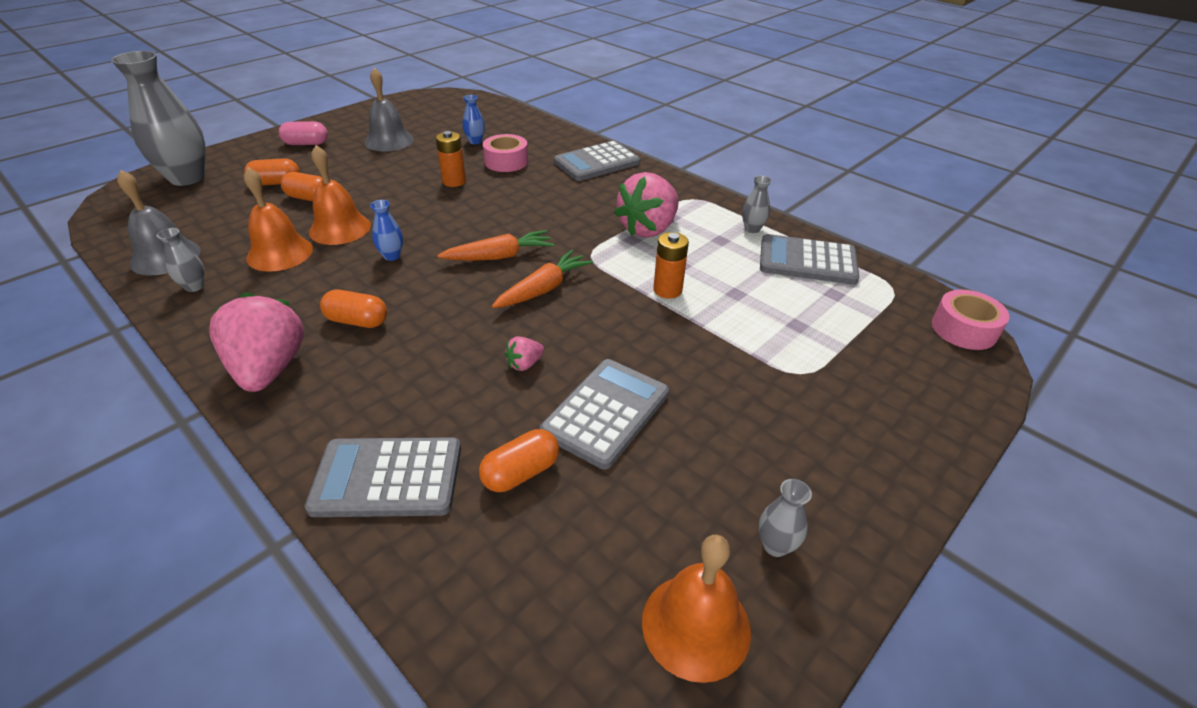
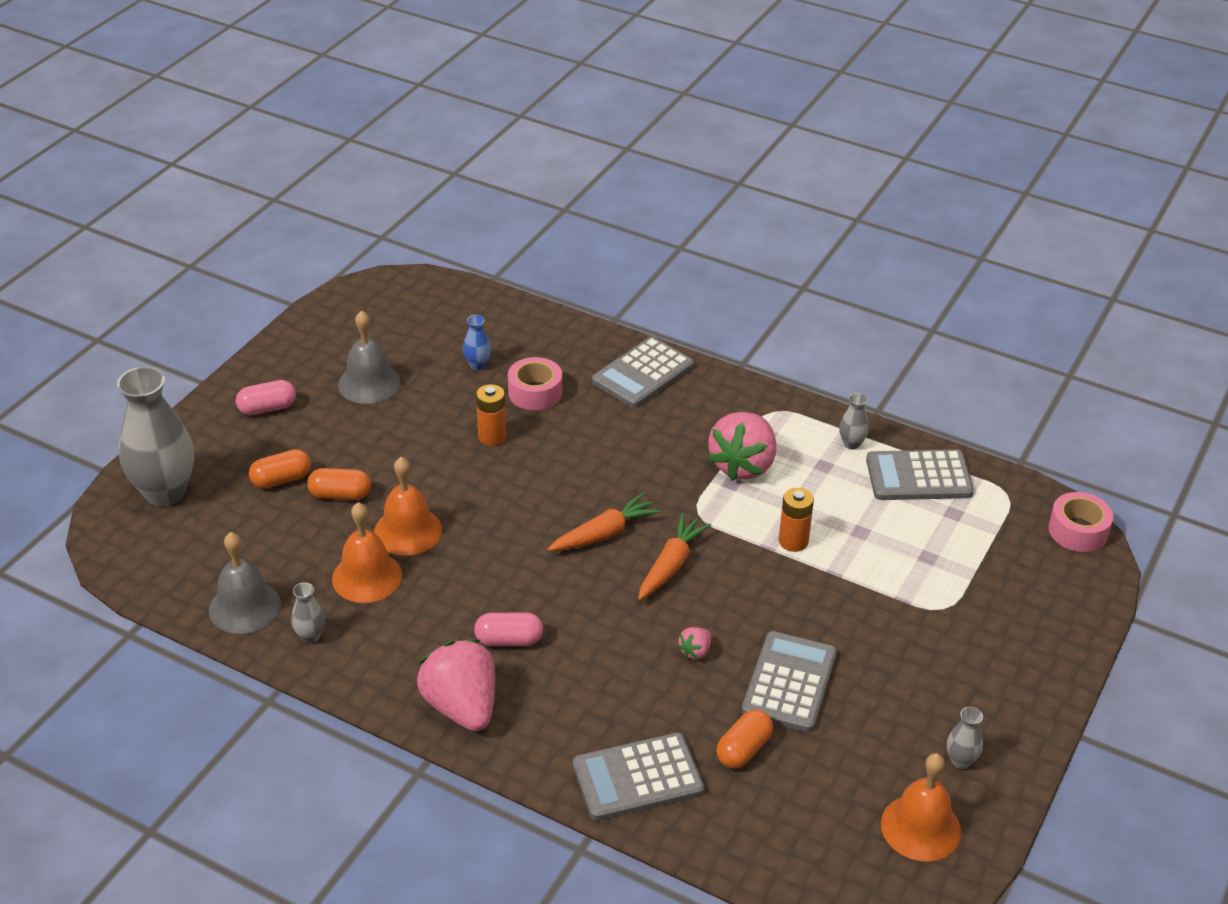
camera: 15 degrees left, 0 degrees up
(357, 321) = (509, 640): orange capsule -> pink capsule
(392, 256) = (490, 556): blue vase -> none

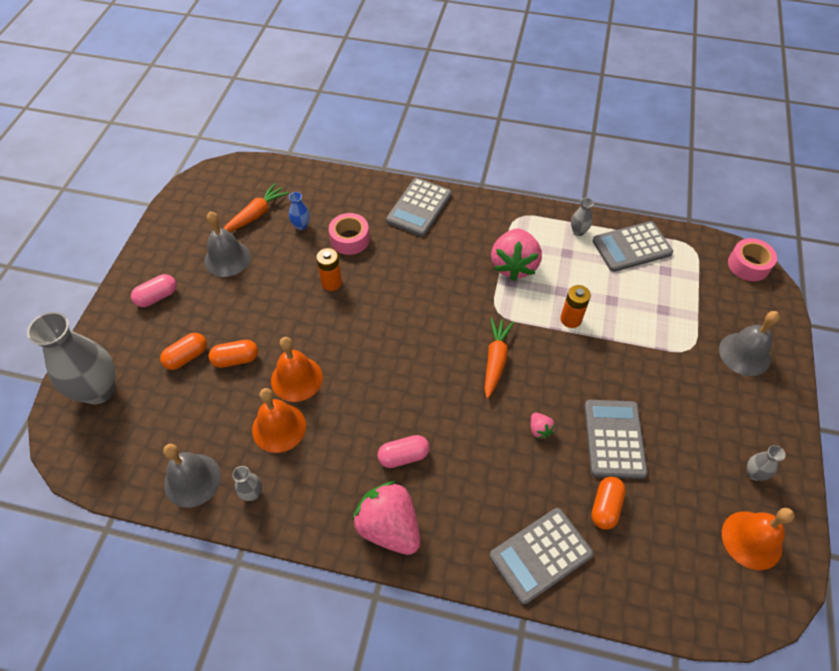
camera: 15 degrees left, 15 degrees up
(604, 534) = (439, 345): orange carrot -> orange carrot (256, 215)
(695, 651) = (539, 430): pink strawberry -> pink strawberry turned 45 degrees counterclockwise
(1017, 630) = (744, 354): none -> grey bell

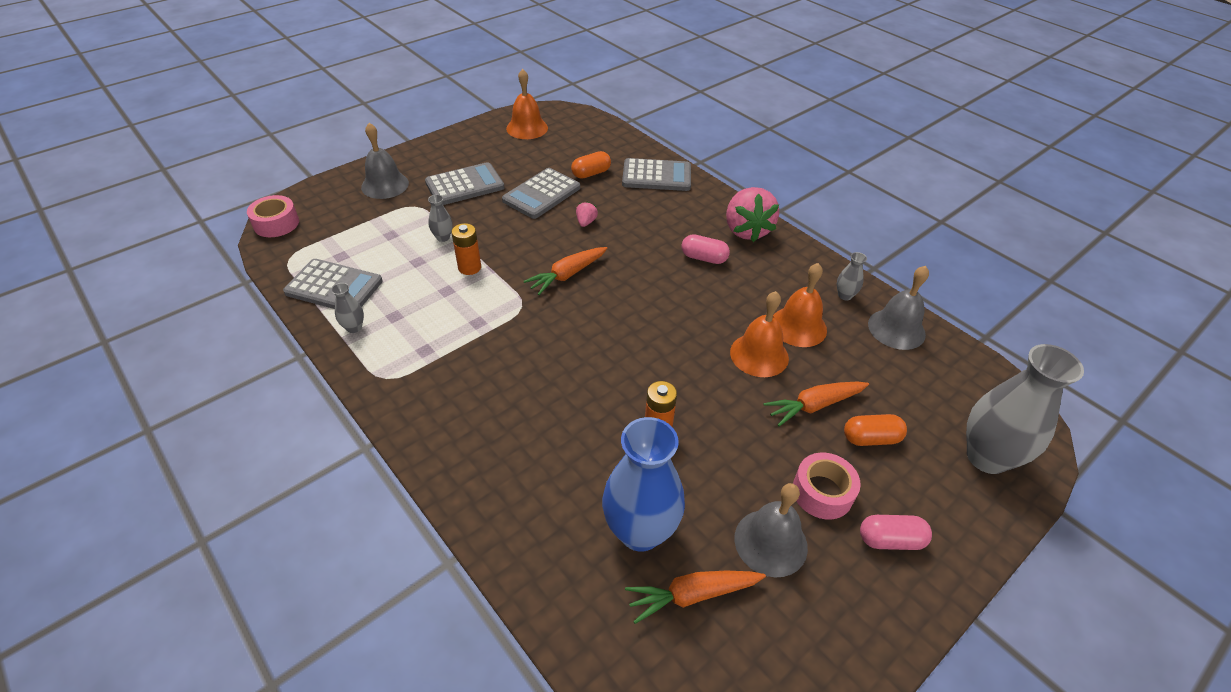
camera: 145 degrees left, 10 degrees down
(236, 359) = (814, 406): orange capsule -> orange carrot
(301, 225) = (640, 531): blue vase -> blue vase, size x2.34
(350, 239) = (594, 470): pink tape -> pink tape (822, 492)
(419, 207) = (473, 460): grey calculator -> grey calculator (465, 185)
(513, 265) = (456, 334): pink strawberry -> none
(754, 473) = (482, 144): grey vase -> grey vase (443, 237)

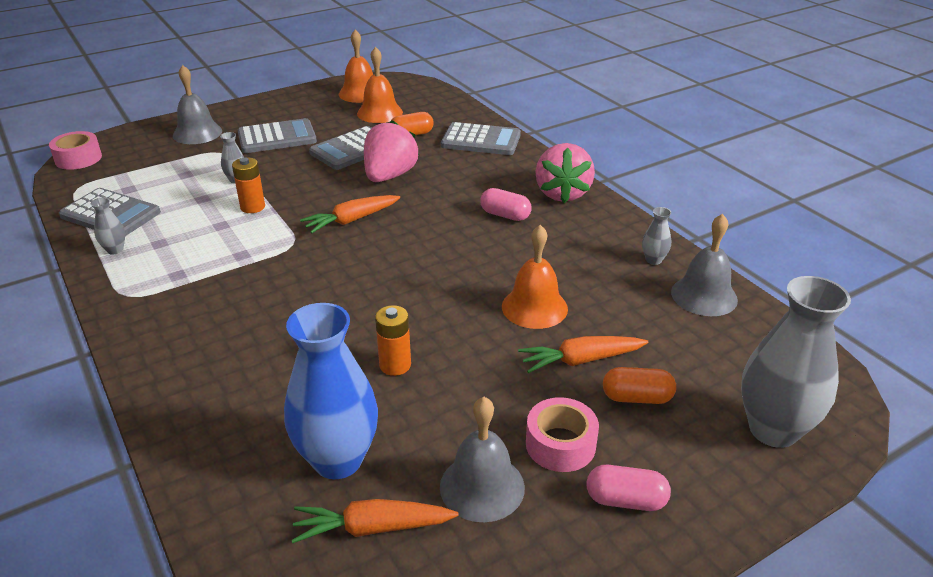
camera: 10 degrees right, 10 degrees down
(586, 222) = (389, 176): pink strawberry -> pink strawberry, size x2.34
(798, 326) = (589, 284): orange bell -> orange bell (380, 113)

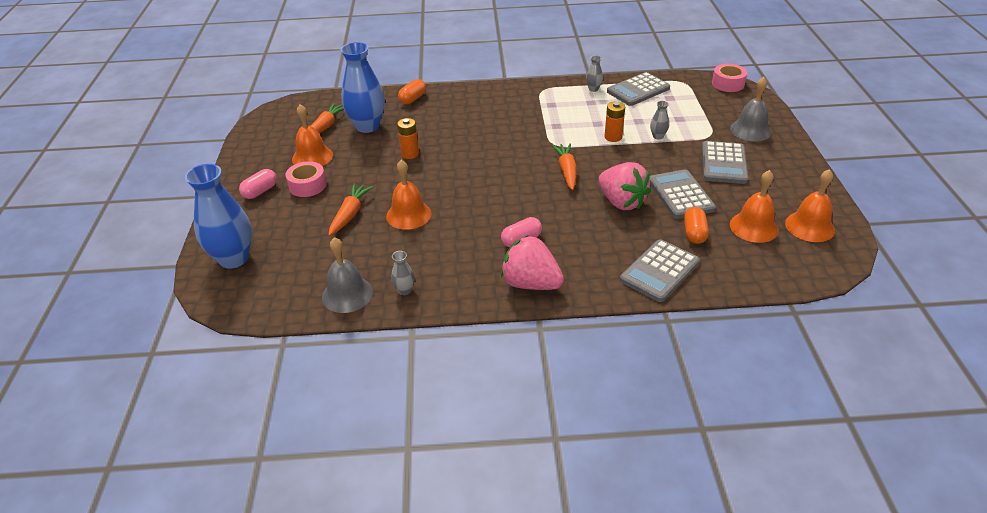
camera: 120 degrees right, 5 degrees up
(482, 486) = (312, 157): grey bell -> orange bell
(637, 398) = (305, 222): orange capsule -> orange capsule (413, 99)
(773, 429) = (233, 258): grey vase -> blue vase

